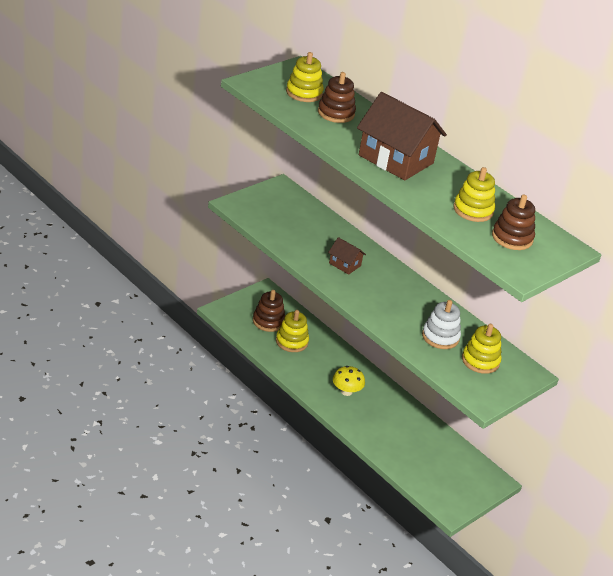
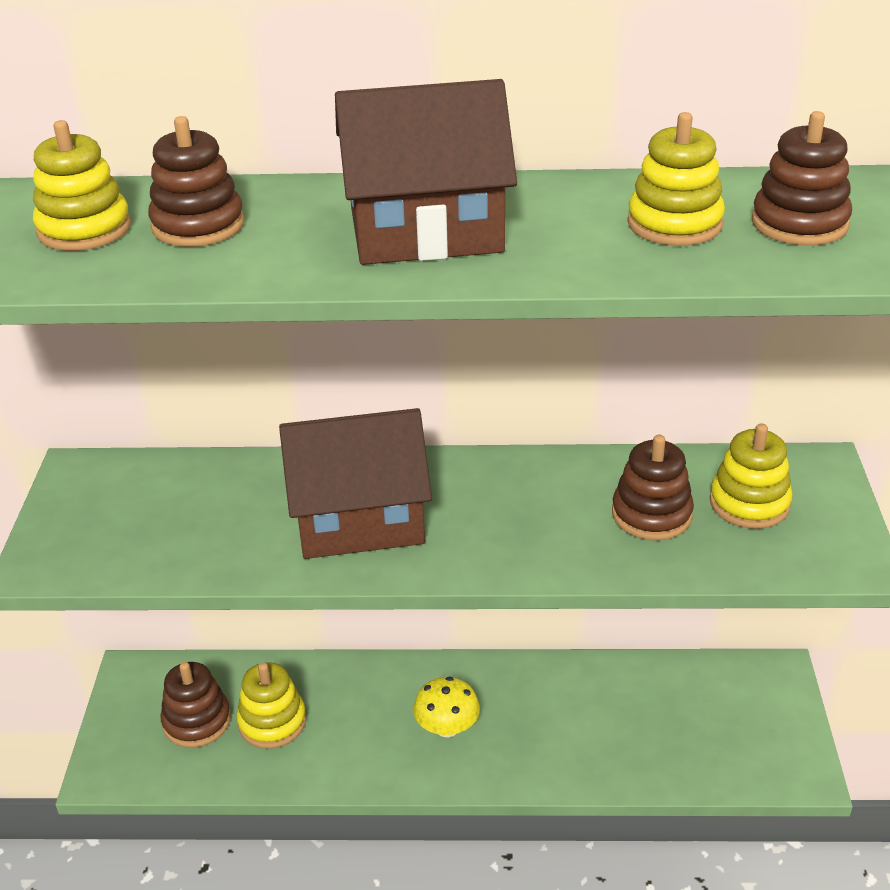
camera: 40 degrees left, 0 degrees up
(345, 264) = (359, 518): brown house -> brown house, size x2.16
(440, 337) = (651, 514): white stacking toy -> brown stacking toy

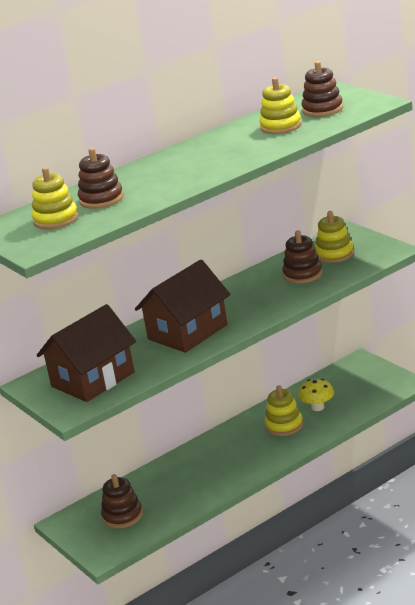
camera: 35 degrees left, 10 degrees down
(272, 722) = (160, 496): yellow stacking toy -> yellow stacking toy (284, 425)
(425, 230) = (194, 164): brown house -> brown house (93, 379)
(447, 727) = (243, 452): yellow mushroom -> yellow mushroom (317, 407)

